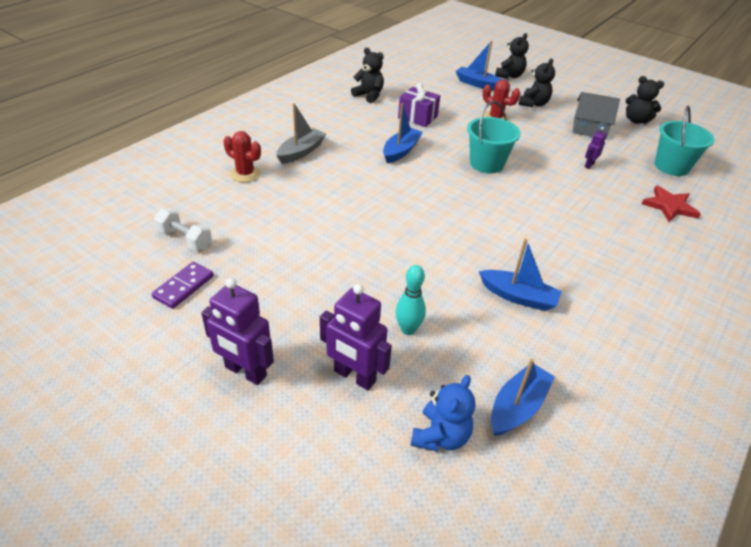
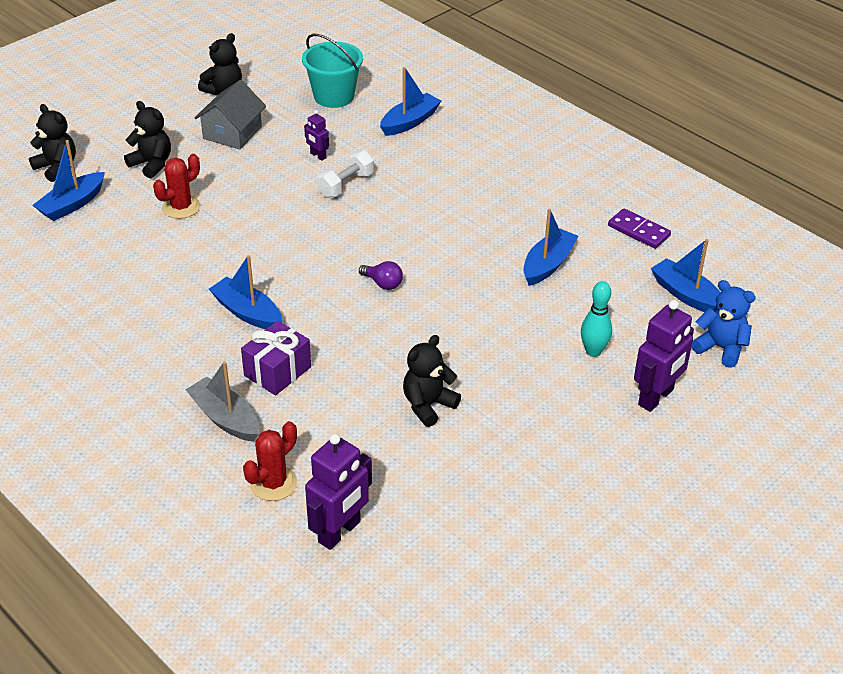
camera: 80 degrees left, 0 degrees up
(183, 287) = (519, 541): purple domino -> purple domino (638, 231)
(185, 239) = (423, 546): white dumbbell -> white dumbbell (346, 185)
(245, 372) = (653, 480): purple robot -> purple robot (340, 532)
(369, 95) = (68, 327): black teddy bear -> black teddy bear (428, 405)
(417, 117) = (156, 283): purple gift -> purple gift (277, 371)
(453, 205) = (383, 283): none -> purple light bulb
(486, 164) = (297, 238): turquoise bucket -> none
(669, 206) = (410, 122): red star -> blue boat

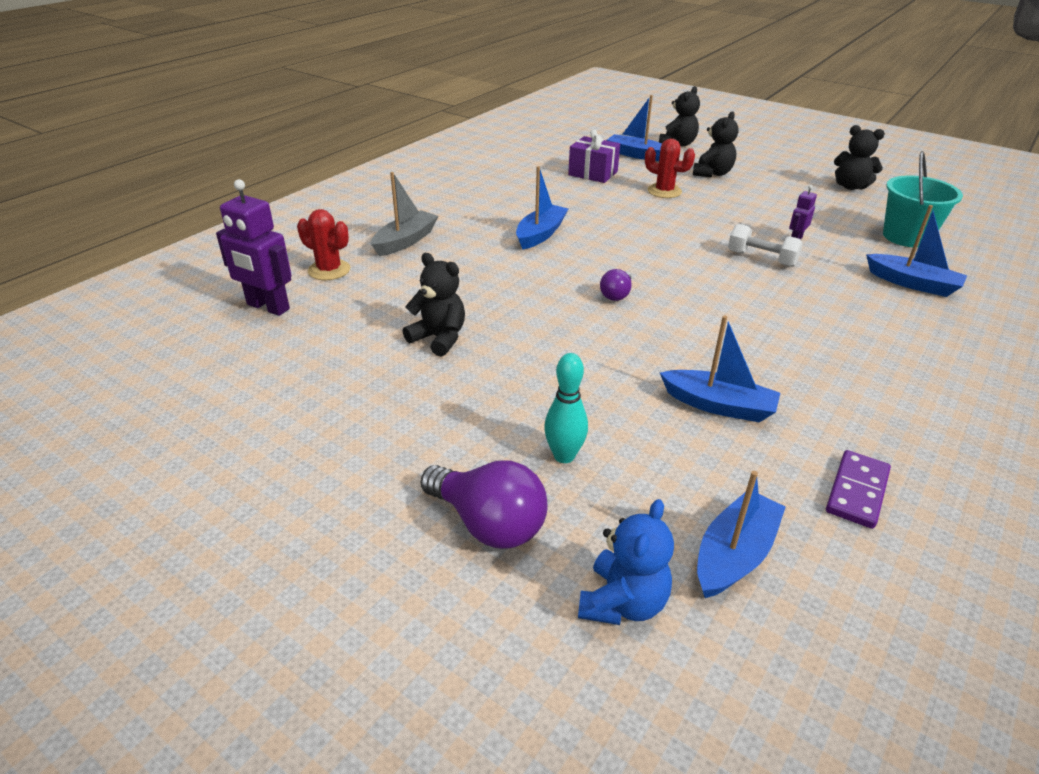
camera: 80 degrees right, 5 degrees down
(232, 133) = (789, 198): grey house -> none
(277, 371) = (468, 256): purple gift -> purple gift (593, 173)
(656, 397) = (488, 524): purple robot -> purple light bulb

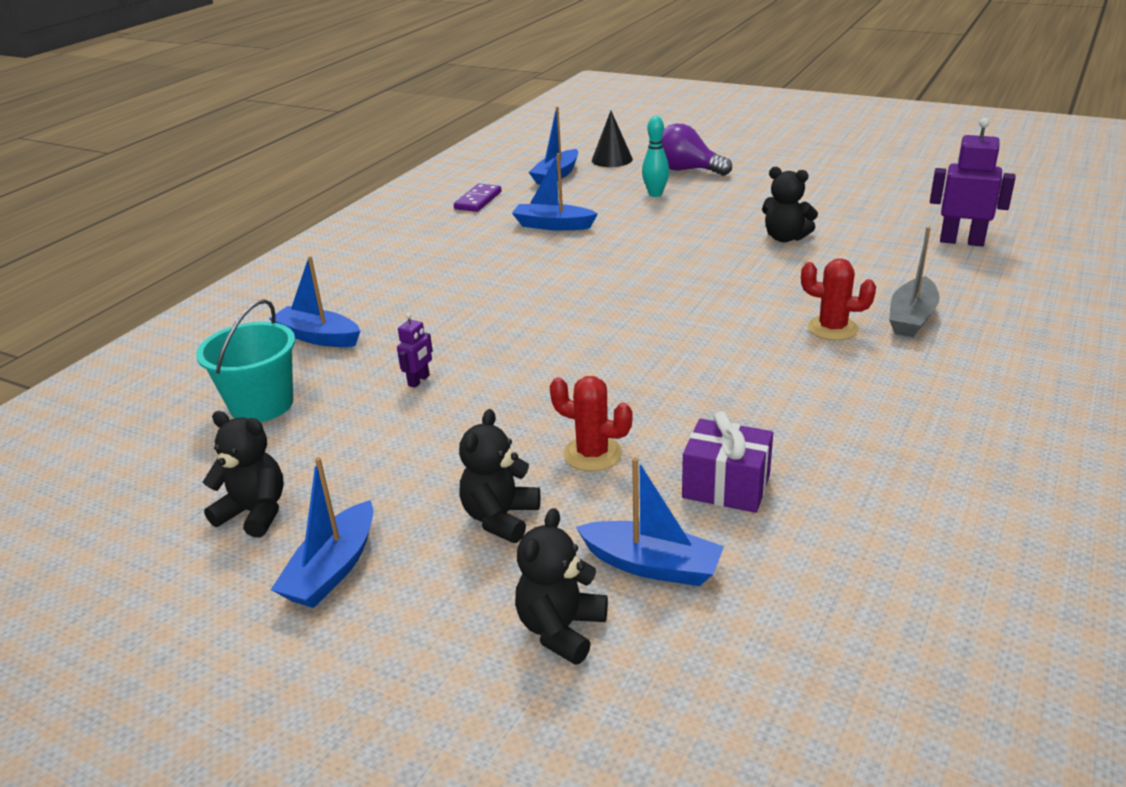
camera: 175 degrees right, 5 degrees down
(329, 270) = (953, 277): red cactus -> red cactus (832, 328)
(540, 234) = (753, 348): blue boat -> blue boat (332, 569)
(616, 295) = (641, 288): purple light bulb -> none
(622, 602) = (612, 159): blue teddy bear -> black cone
(761, 259) = (476, 347): white dumbbell -> none

